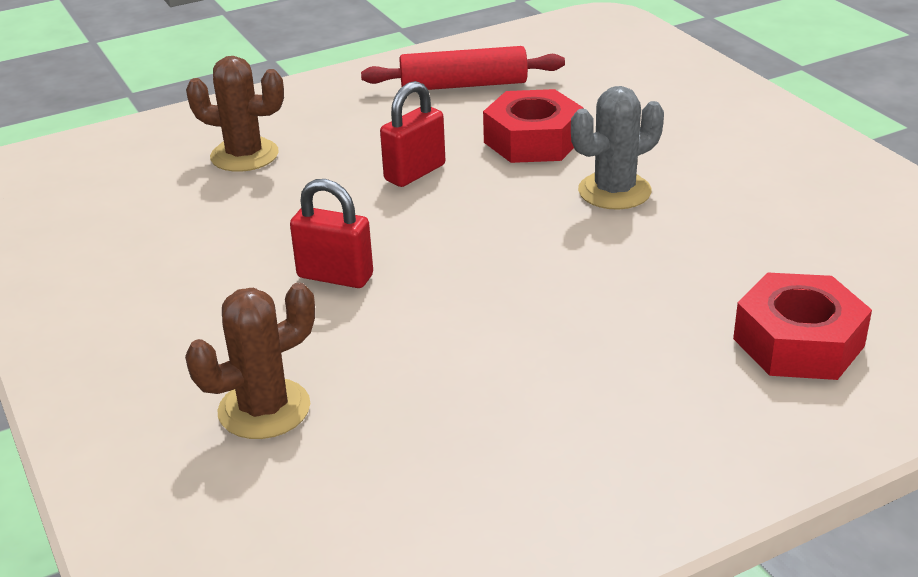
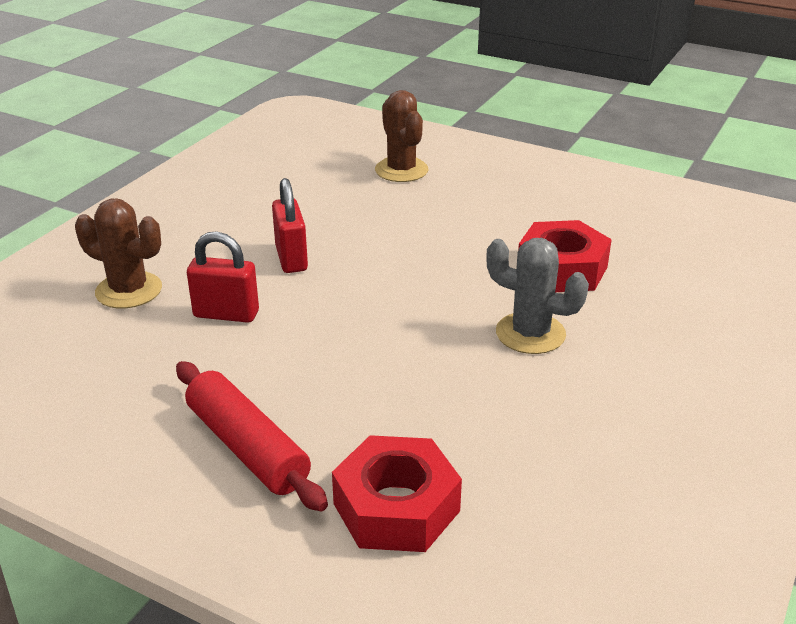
camera: 55 degrees right, 0 degrees up
(415, 173) = (453, 238): red padlock -> red padlock (226, 314)
(463, 85) = (606, 210): red rolling pin -> red rolling pin (247, 447)

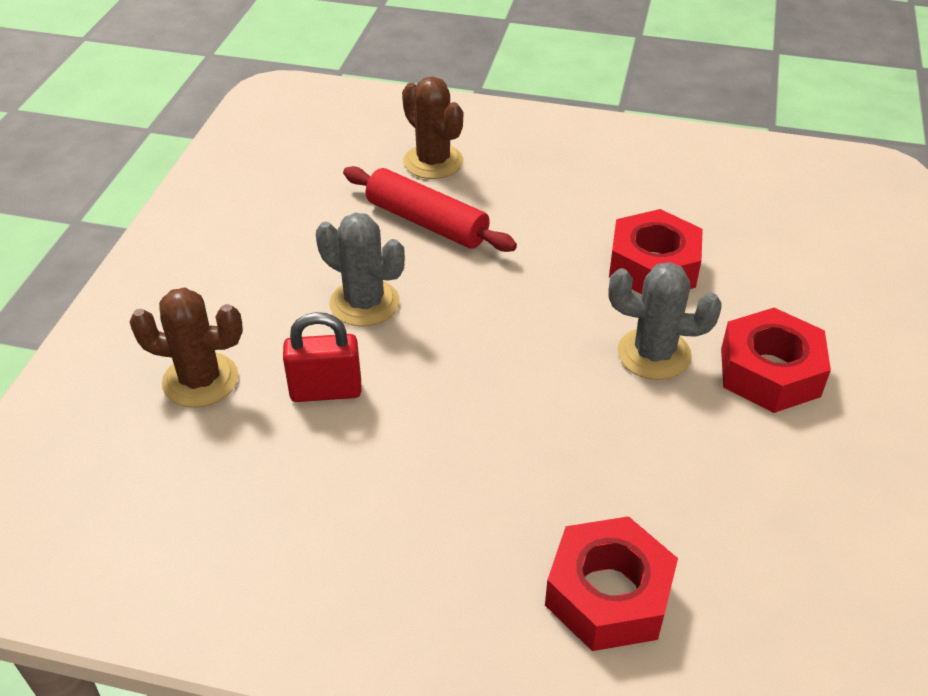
camera: 15 degrees left, 10 degrees up
(247, 447) = (426, 557): red rolling pin -> red rolling pin (427, 222)
(291, 258) = (364, 303): red padlock -> grey cactus
(636, 364) = (770, 372): none -> red nut

